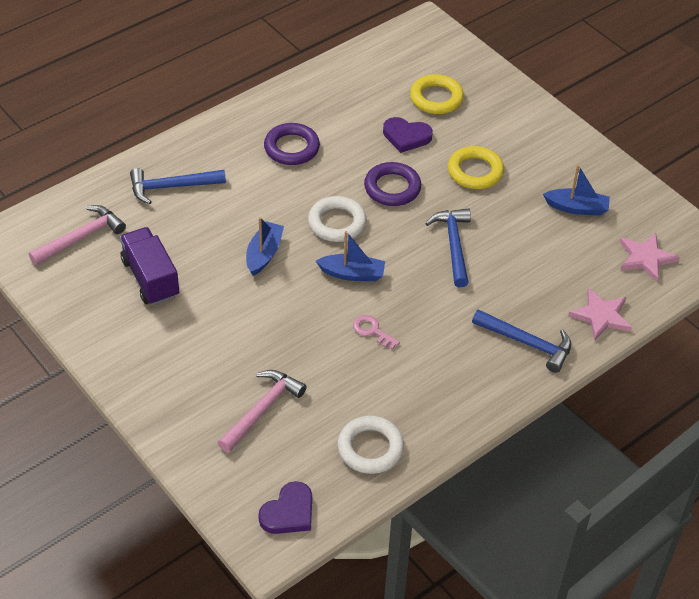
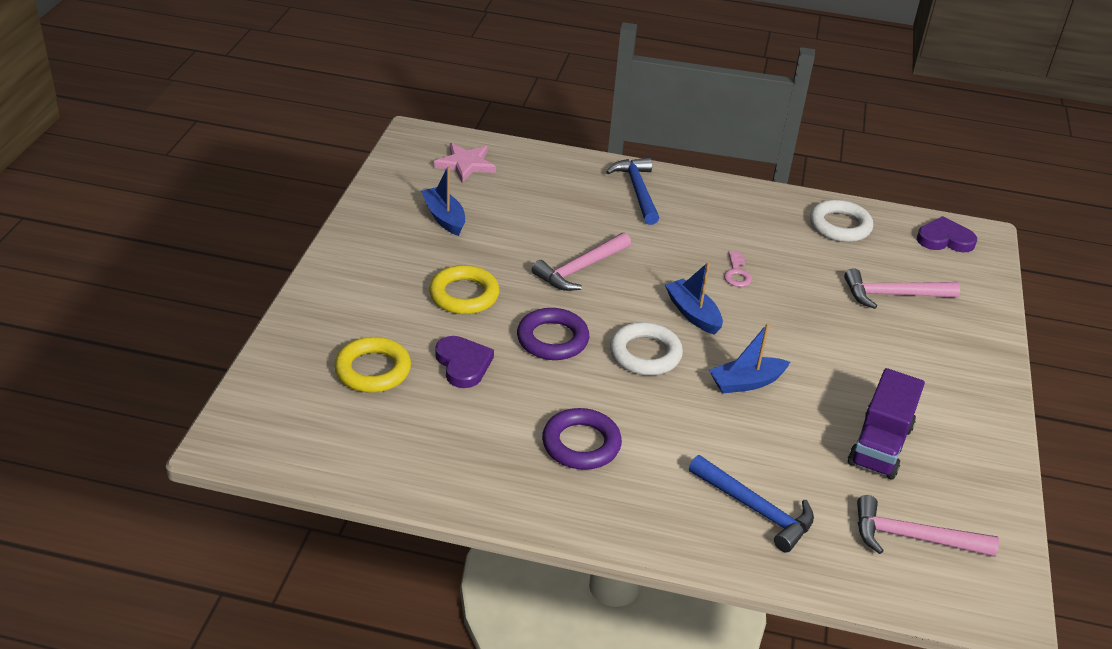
camera: 130 degrees left, 10 degrees down
(453, 245) = (580, 269): blue hammer -> pink hammer
(601, 316) = (561, 166): pink star -> none

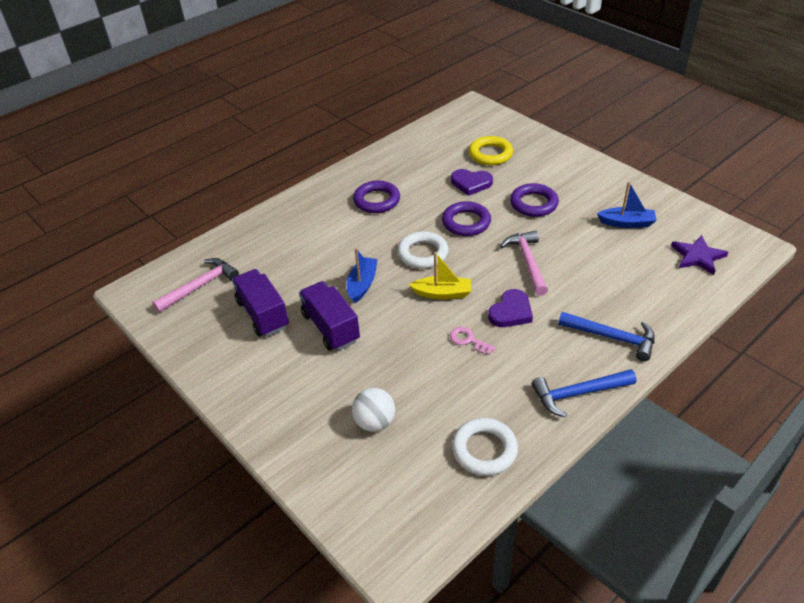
camera: 130 degrees right, 5 degrees up
(464, 295) = (533, 204): yellow ring -> purple ring
(465, 164) = (698, 256): pink star -> purple star
(693, 314) = (442, 293): blue boat -> yellow boat
(755, 509) = (277, 239): blue hammer -> blue hammer (578, 394)
(831, 377) = (330, 327): none -> purple truck
(893, 295) = (374, 422): pink hammer -> white ball
(944, 239) = (412, 524): purple heart -> purple heart (511, 312)

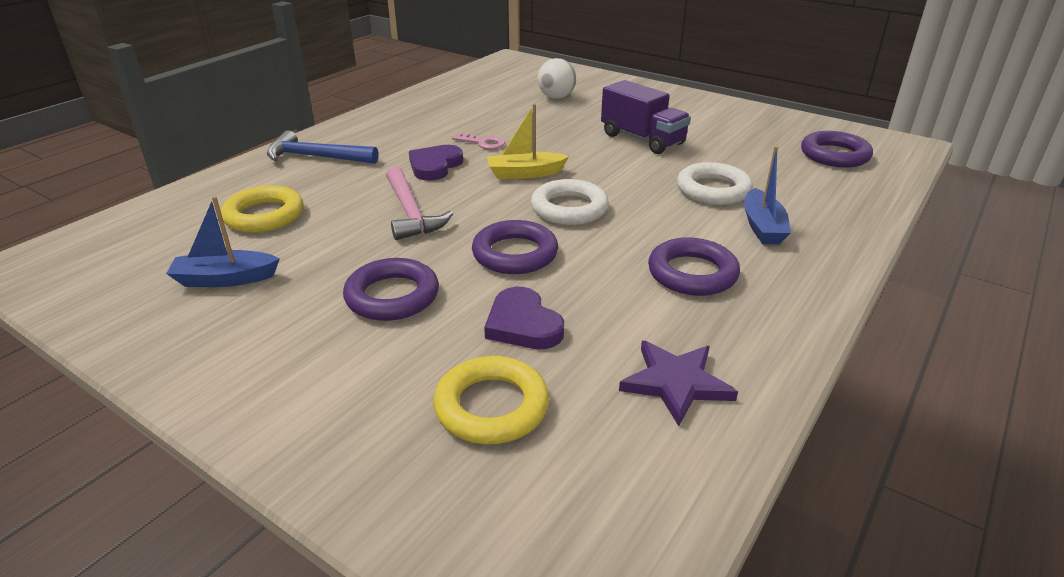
camera: 165 degrees right, 10 degrees down
(200, 286) = (834, 155): pink hammer -> purple ring
(263, 314) = (729, 142): purple truck -> none
(362, 284) = (633, 172): blue boat -> blue boat (762, 227)
(471, 183) = (523, 324): purple heart -> purple heart turned 120 degrees counterclockwise
(484, 450) = (456, 94): white ring -> white ring (713, 190)
(578, 394) = (367, 122): blue hammer -> none
(626, 271) = (264, 215): none -> yellow ring
(698, 256) = (138, 241): purple star -> purple star (675, 383)

